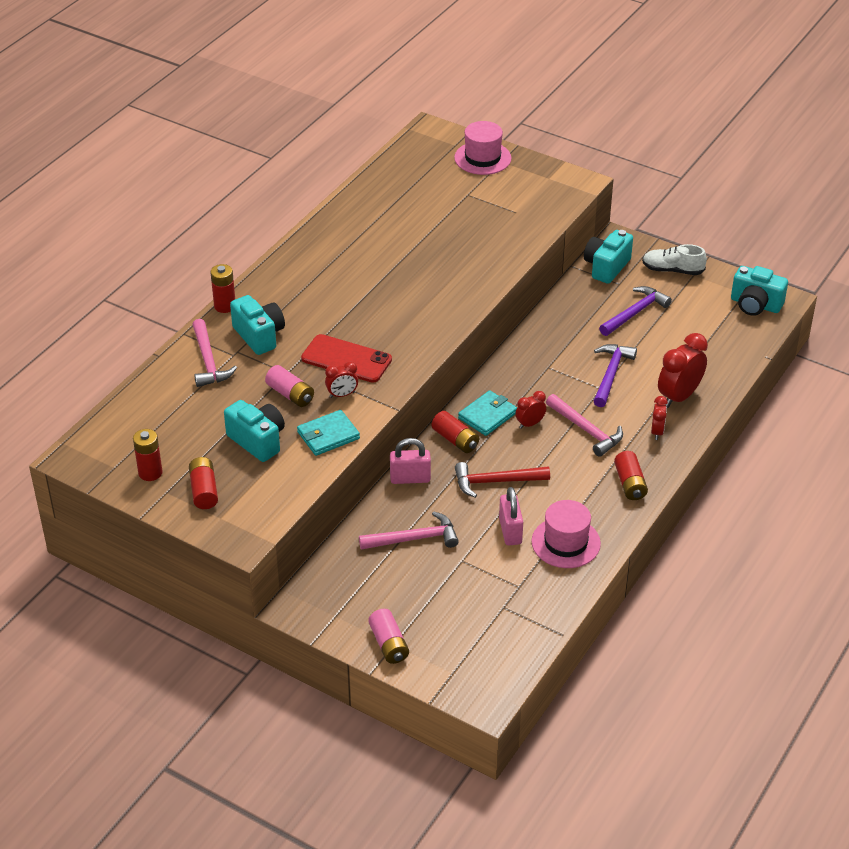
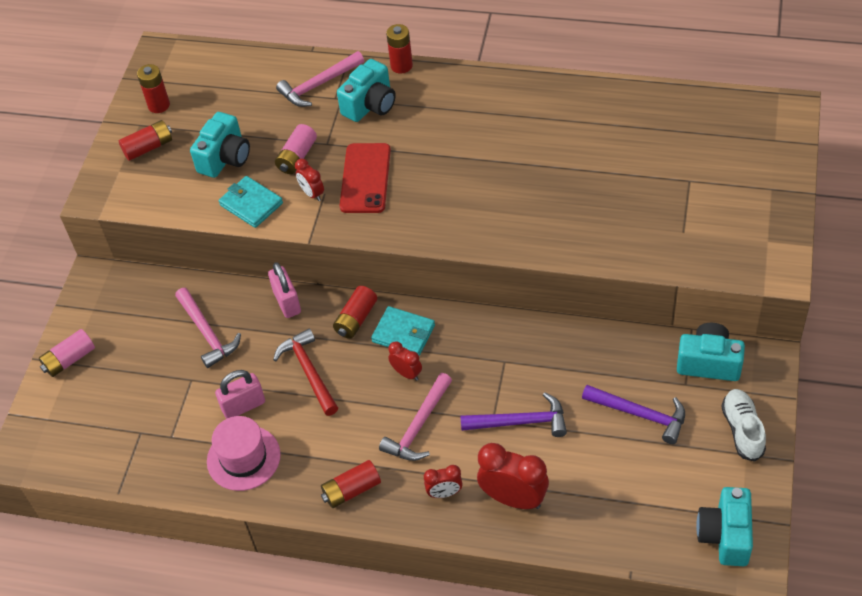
camera: 75 degrees right, 10 degrees up
(482, 158) = (766, 171): pink hat -> none

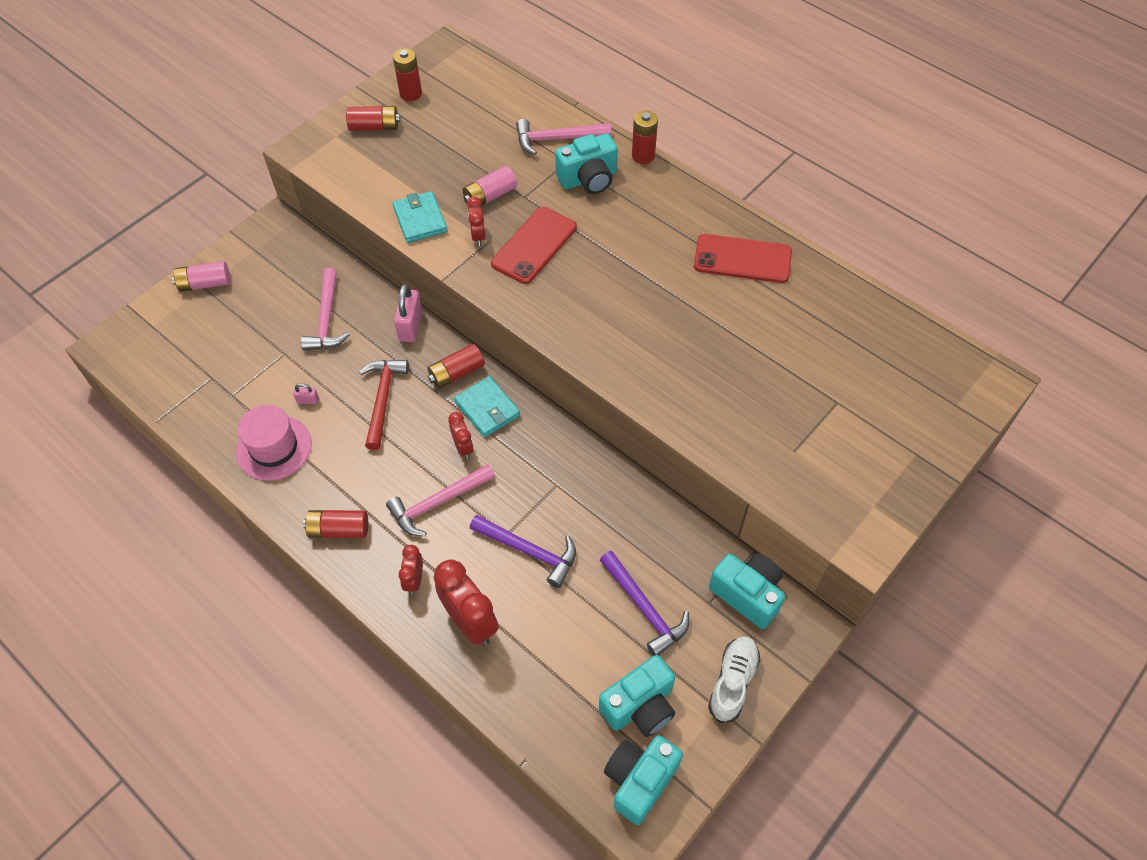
camera: 25 degrees right, 5 degrees up
(225, 158) = (429, 167): turquoise camera -> turquoise camera (640, 706)
(243, 406) = (308, 400): pink padlock -> pink padlock, size x0.49
(444, 493) = (414, 580): red clock -> red clock turned 75 degrees clockwise
(541, 109) = (742, 259): none -> red phone

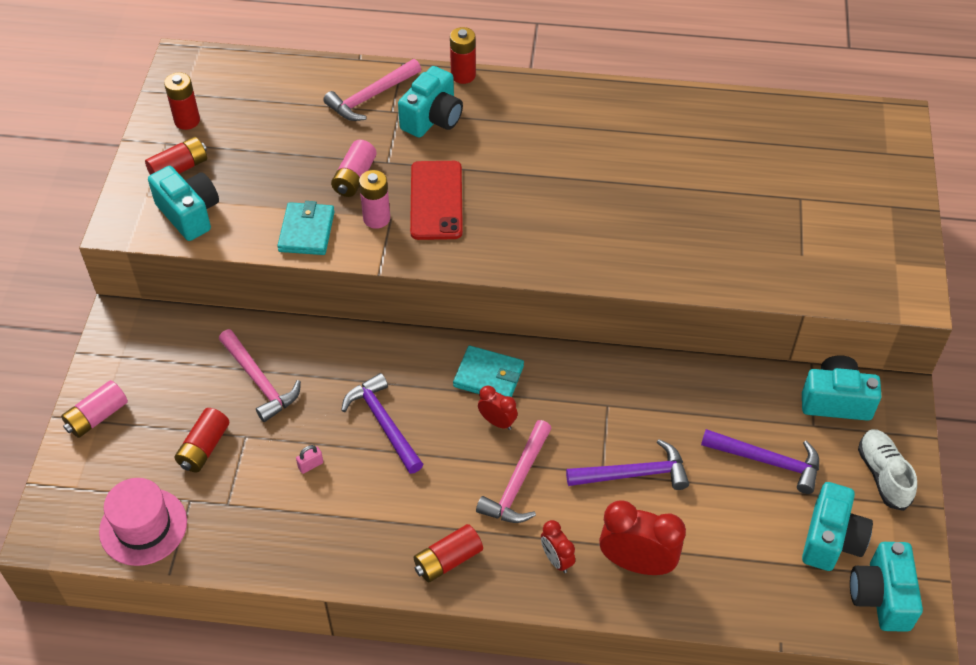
camera: 35 degrees left, 5 degrees down
(274, 448) = (316, 526): pink hat -> pink hat (143, 526)
(352, 164) = (189, 214): none -> turquoise camera
(383, 399) = (384, 423): red hammer -> purple hammer
(410, 326) = (350, 343): pink padlock -> none
(420, 220) = (306, 231): turquoise wallet -> turquoise wallet turned 60 degrees clockwise
(456, 373) = (432, 361): red battery -> red battery (204, 448)
(478, 236) = (376, 218): red clock -> pink battery
(742, 259) = (626, 122): red phone -> none

